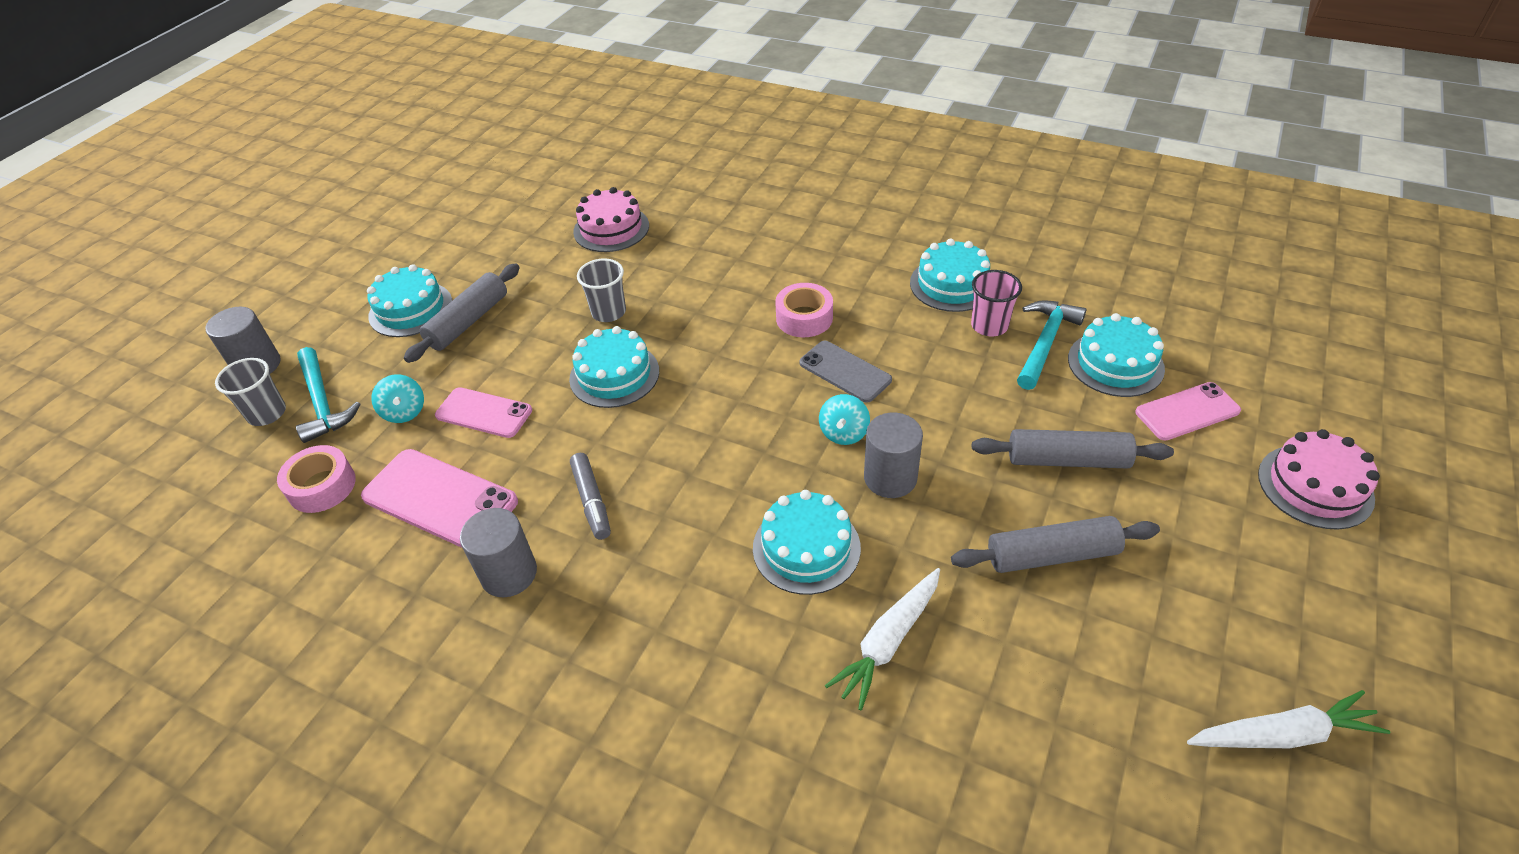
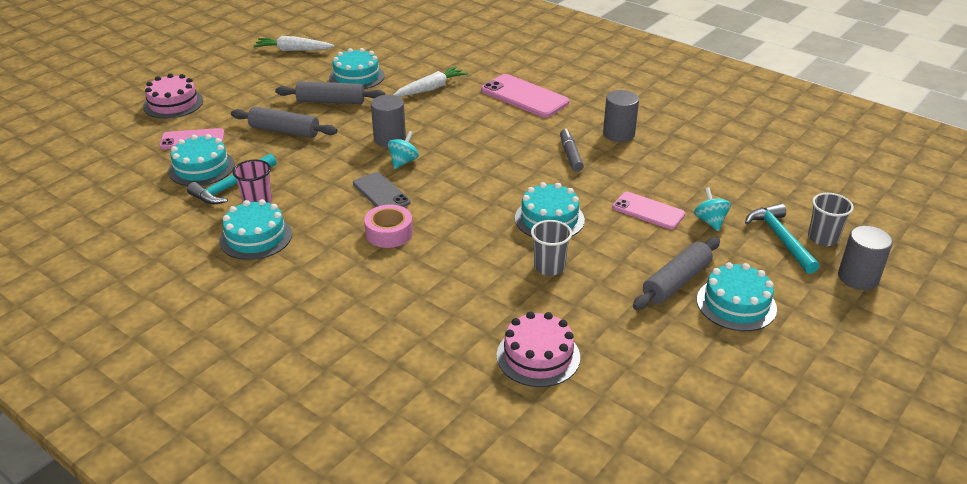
camera: 170 degrees left, 10 degrees down
(322, 486) = (752, 188): pink tape -> none
(440, 499) = (668, 170): pink phone -> pink phone (524, 96)
(806, 548) = (453, 120): turquoise cake -> turquoise cake (356, 77)

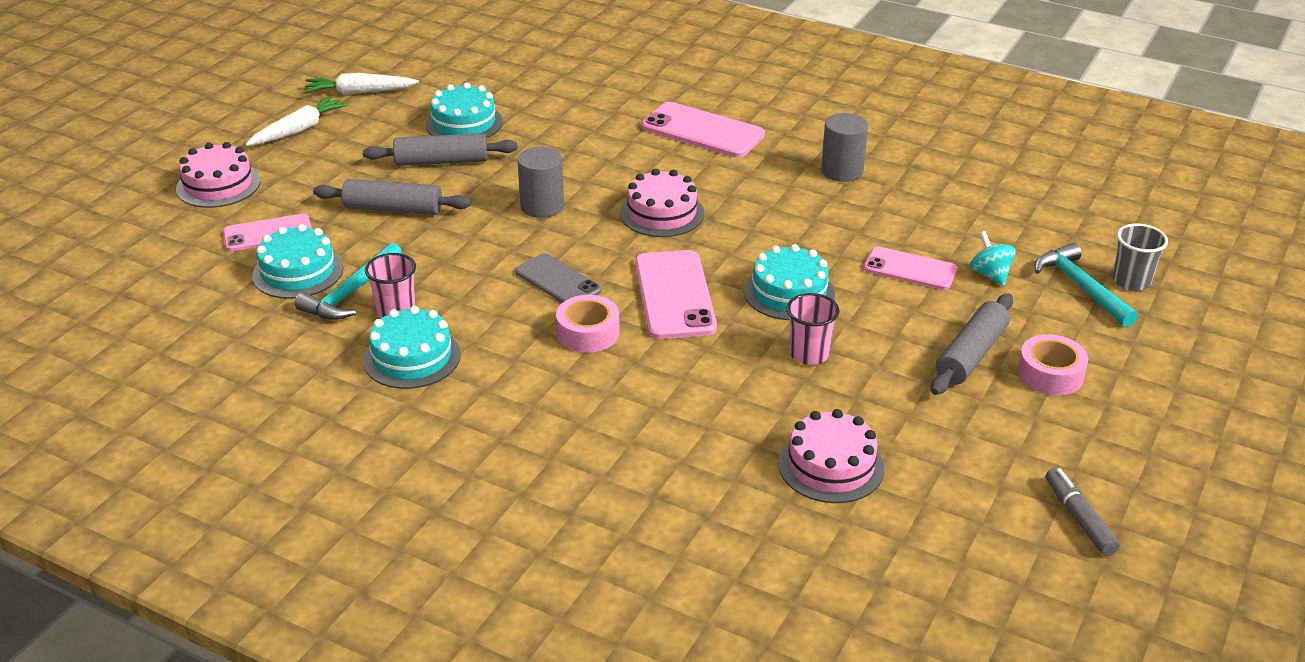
camera: 10 degrees left, 0 degrees up
(403, 162) = (572, 236): turquoise spinning top -> none
(431, 88) = (573, 131): white carrot -> white carrot (299, 130)
(462, 212) = (674, 295): none -> pink phone
(474, 152) = (662, 213): none -> pink cake
(549, 267) = (809, 354): grey cup -> pink cup
(570, 155) = (789, 205): grey marker -> grey marker (1079, 518)
(736, 304) = (1050, 374): turquoise cake -> pink tape
(858, 277) = (1184, 325): grey cylinder -> none

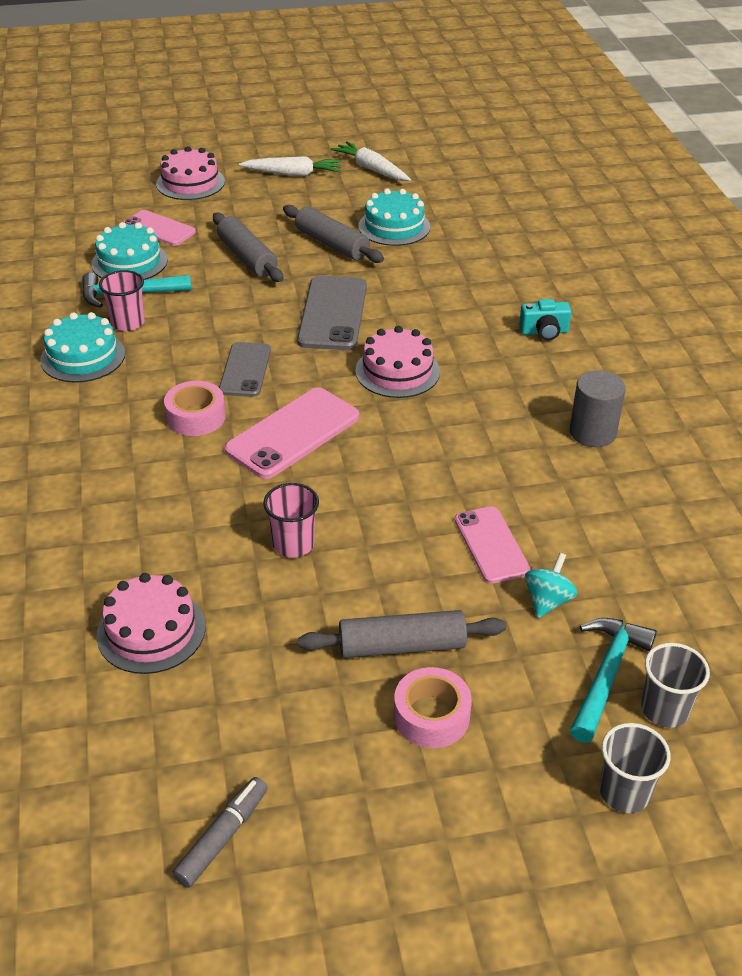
camera: 50 degrees right, 5 degrees up
(542, 206) = (332, 313): grey cylinder -> grey phone
(702, 131) = (544, 332): pink phone -> turquoise camera
(789, 292) = (368, 491): turquoise cake -> none
(1185, 331) = (624, 792): none -> grey cup

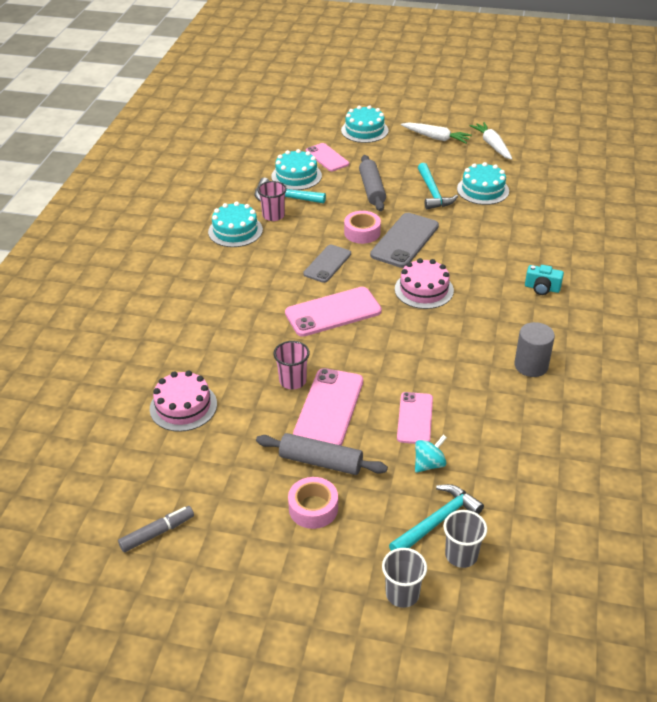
camera: 25 degrees right, 0 degrees up
(190, 183) = (364, 130): pink cake -> turquoise cake
(196, 417) = (280, 286): pink tape -> pink tape (362, 232)
(332, 244) = (433, 193): grey rolling pin -> turquoise hammer
(367, 567) = (329, 408): none -> pink phone

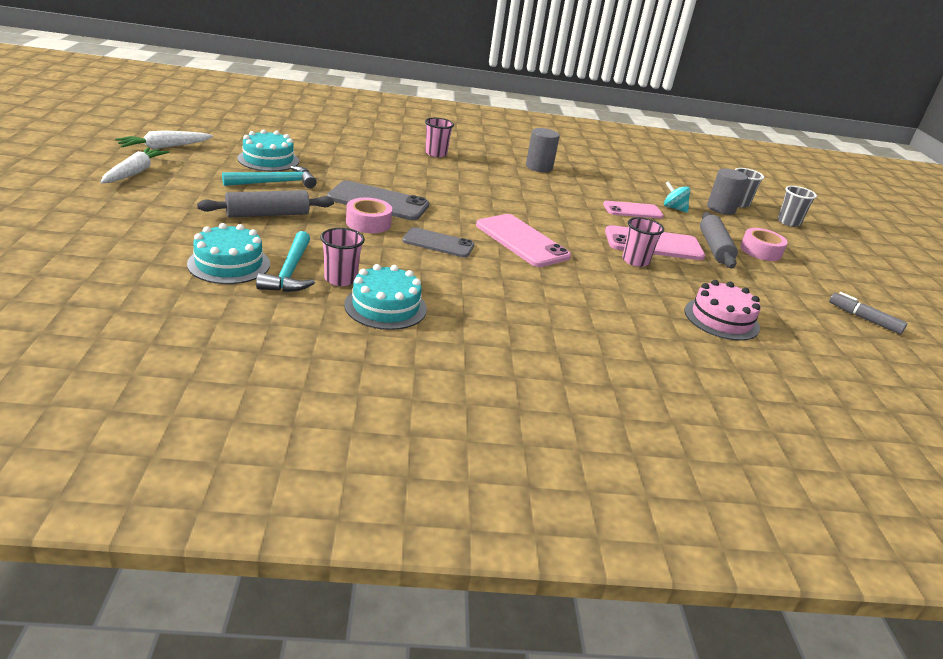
camera: 110 degrees left, 10 degrees down
(327, 157) = (175, 241): pink phone -> none
(364, 130) = (94, 214): turquoise cake -> none
(424, 290) = (461, 198): pink cake -> none
(437, 521) = (721, 209): turquoise hammer -> grey cylinder
(542, 288) = (436, 153): turquoise camera -> pink cup

